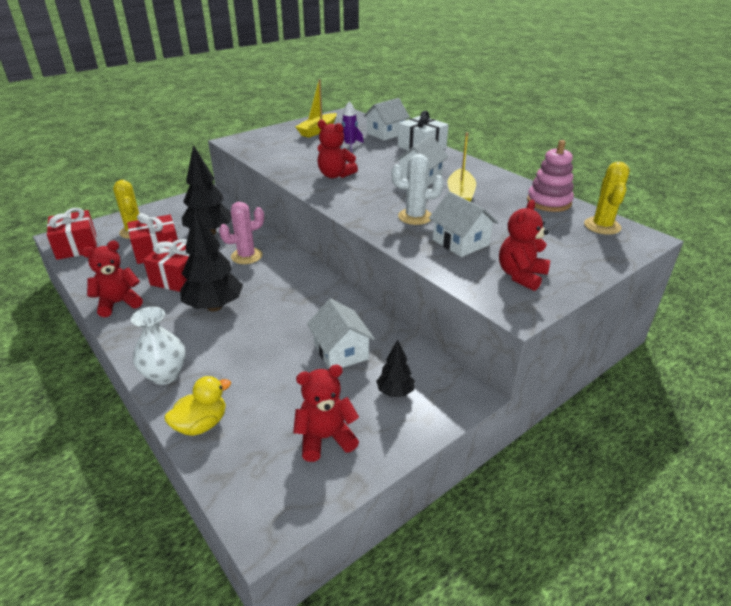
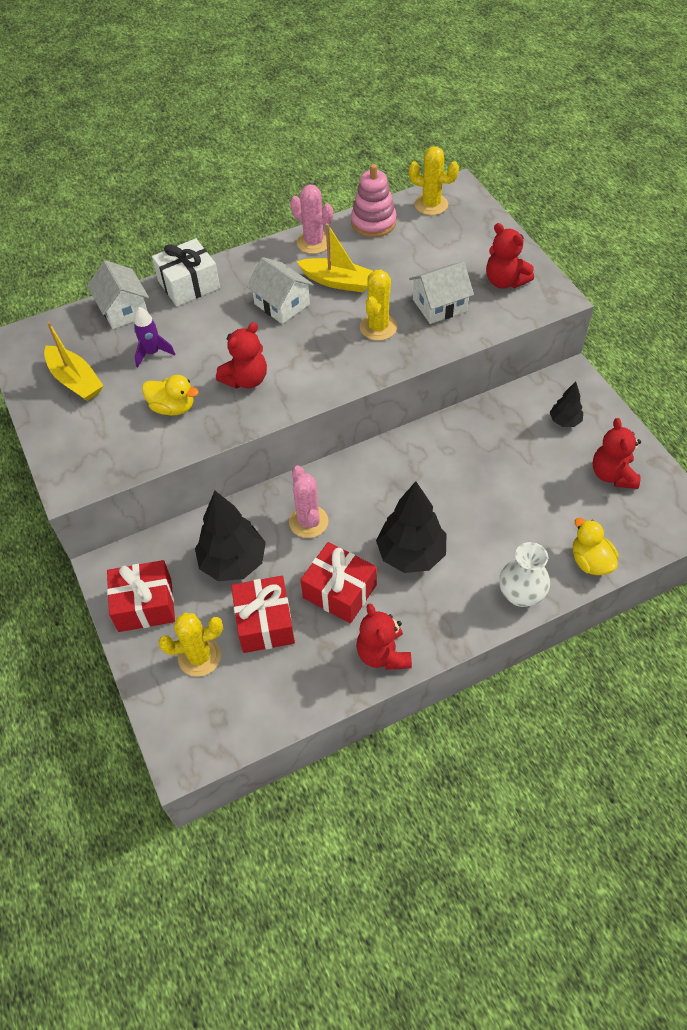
camera: 75 degrees left, 20 degrees up
(77, 246) = (219, 730): red gift -> red gift (145, 605)
(302, 157) = (173, 407): none -> yellow duck
(341, 351) = (506, 451): white house -> none
(415, 217) = (378, 327): white cactus -> yellow cactus
(501, 181) = (314, 242): none -> pink cactus

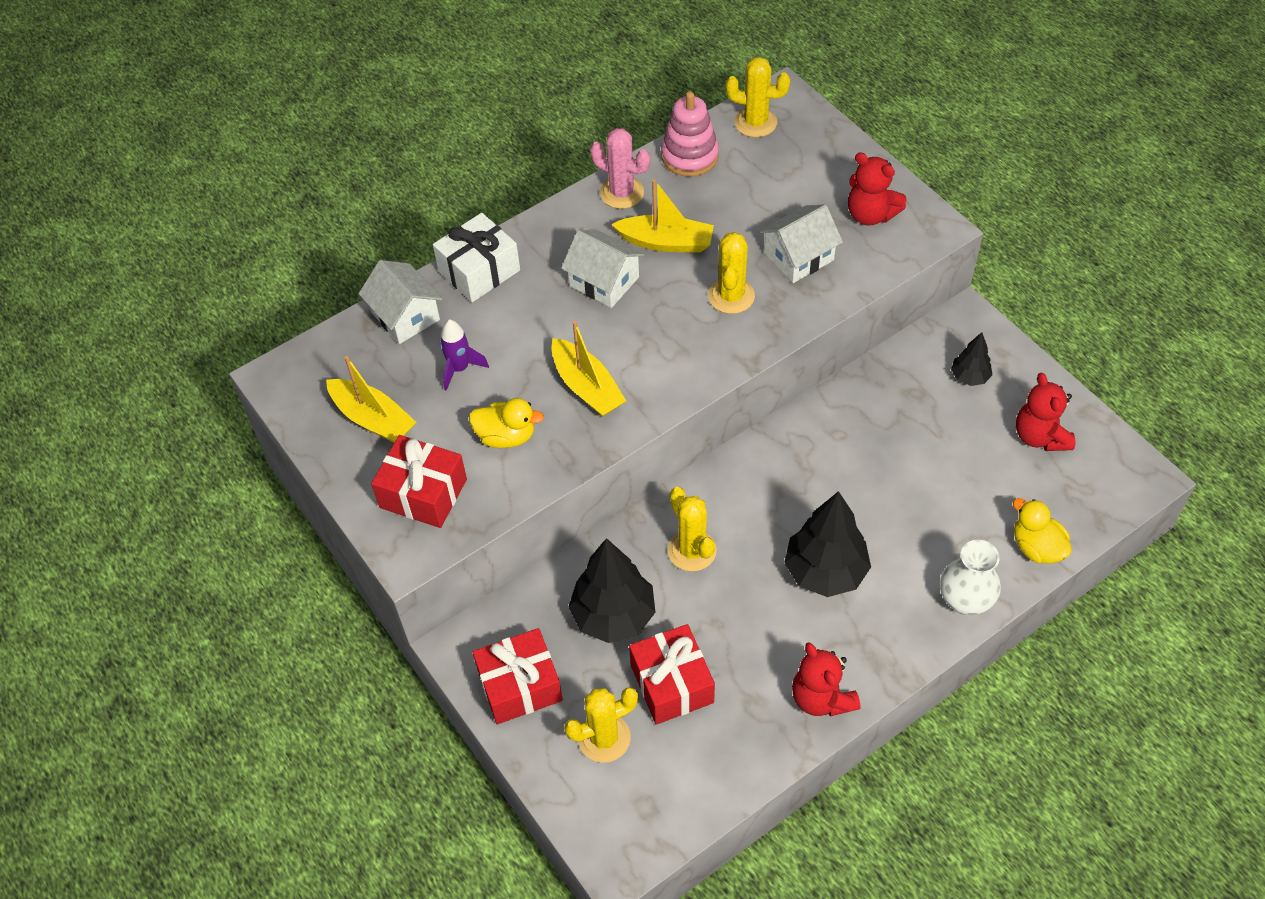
camera: 10 degrees left, 0 degrees up
(246, 379) = (587, 387): red teddy bear -> yellow boat
(308, 522) = (692, 550): pink cactus -> yellow cactus
(339, 591) = (751, 631): red gift -> red gift (423, 493)

